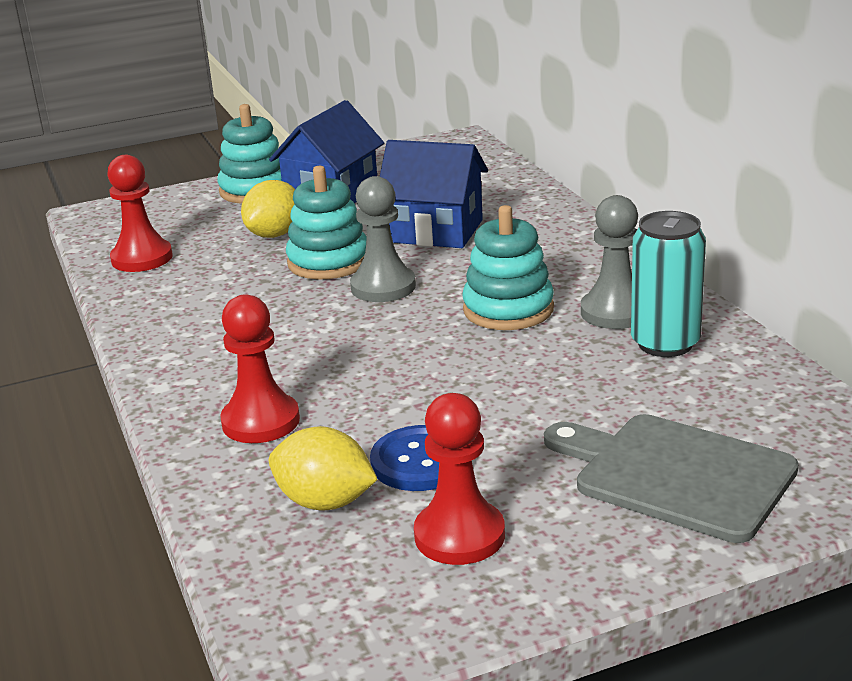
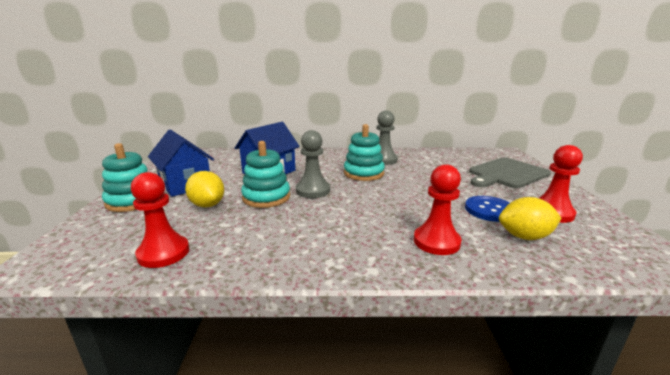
camera: 70 degrees left, 5 degrees down
(325, 502) = (524, 237): yellow lemon -> yellow lemon turned 45 degrees clockwise
(665, 343) = (413, 158): turquoise can -> none

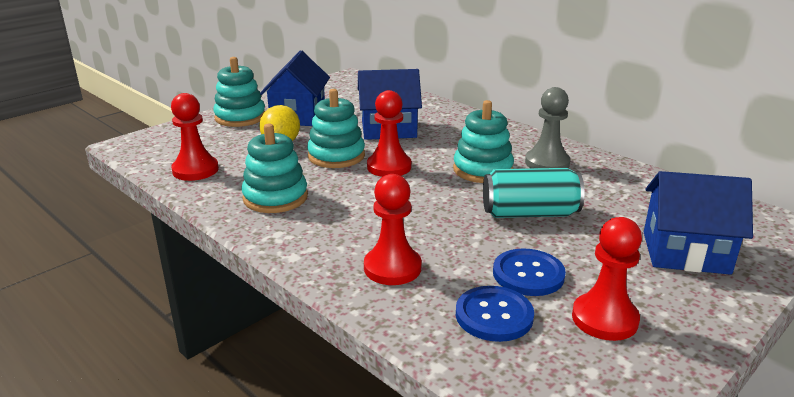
camera: 45 degrees right, 5 degrees up
(277, 240) = (275, 197): none -> turquoise stacking toy
(313, 190) = (389, 167): grey pawn -> red pawn
(427, 183) = (529, 213): none -> turquoise can
(506, 174) = (685, 252): grey cutting board -> blue house
(524, 237) = (494, 315): yellow lemon -> blue button

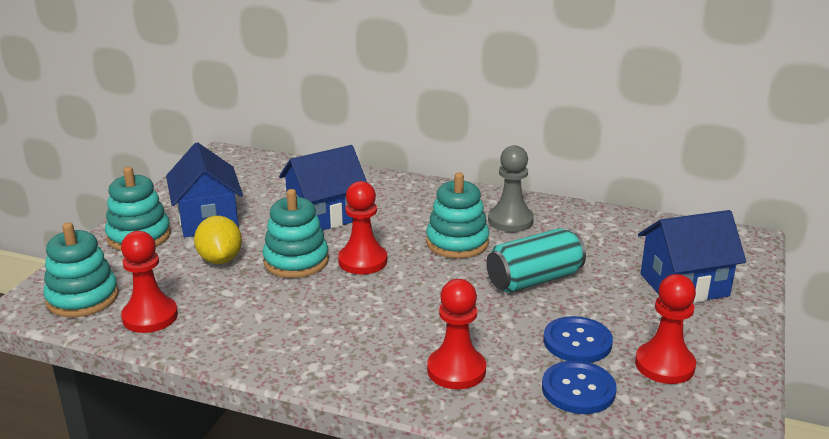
camera: 25 degrees left, 0 degrees up
(275, 197) = (274, 326): turquoise stacking toy -> turquoise stacking toy (82, 298)

